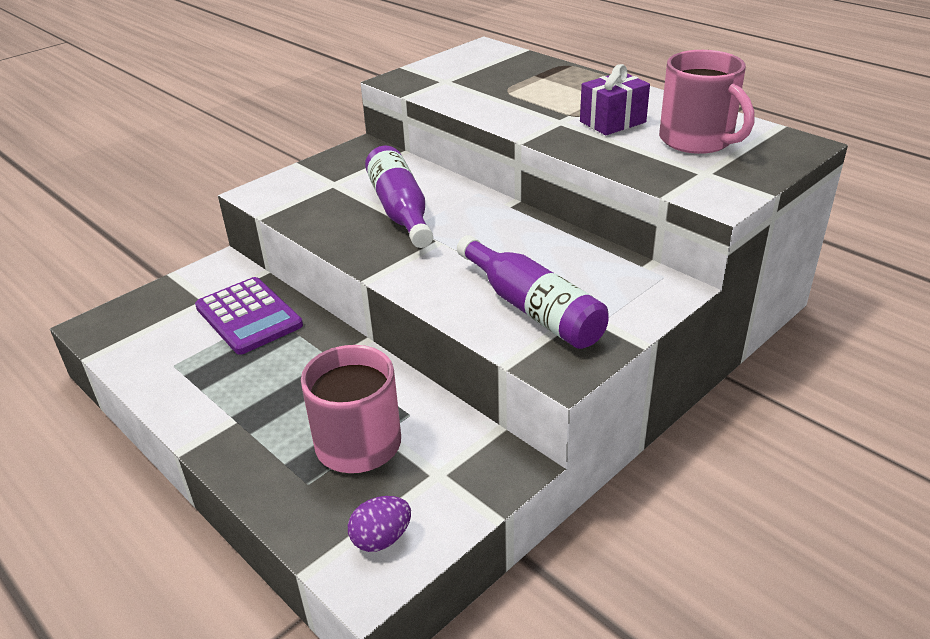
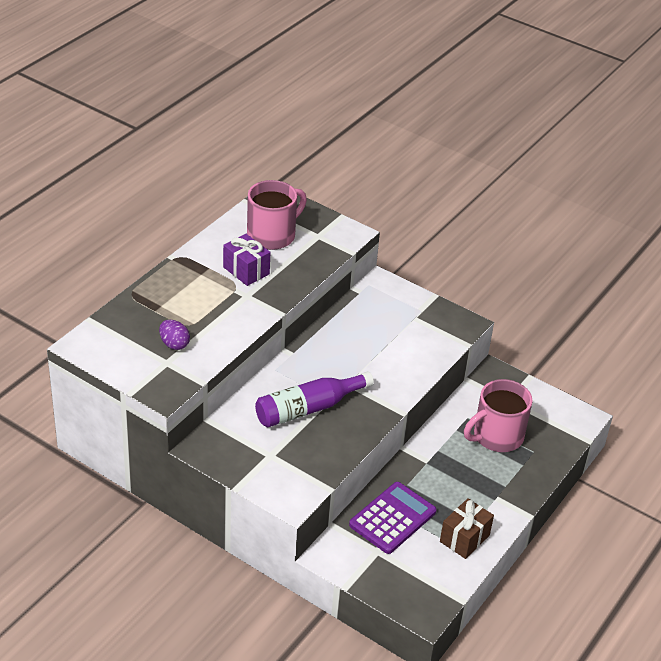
camera: 105 degrees left, 5 degrees up
(180, 374) = (464, 538): none -> brown gift
(381, 539) = (558, 416): purple egg -> purple egg (174, 344)
(532, 308) = (415, 336): purple bottle -> none

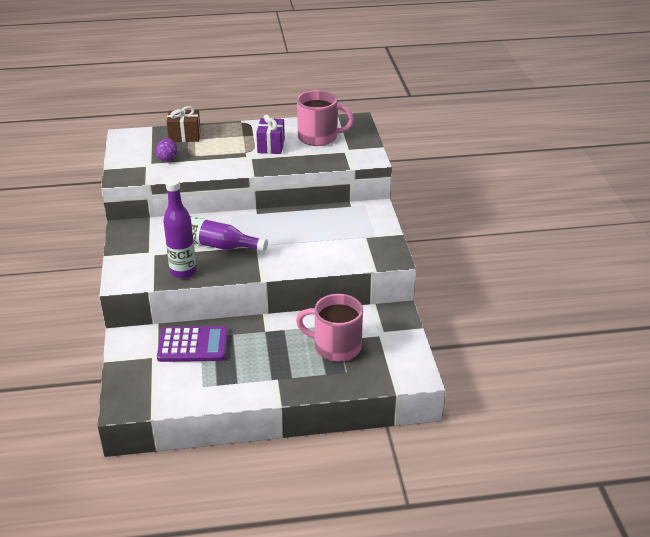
camera: 50 degrees right, 5 degrees down
(329, 453) = (183, 272): none -> purple bottle
(464, 538) = (214, 386): brown gift -> brown gift (184, 136)

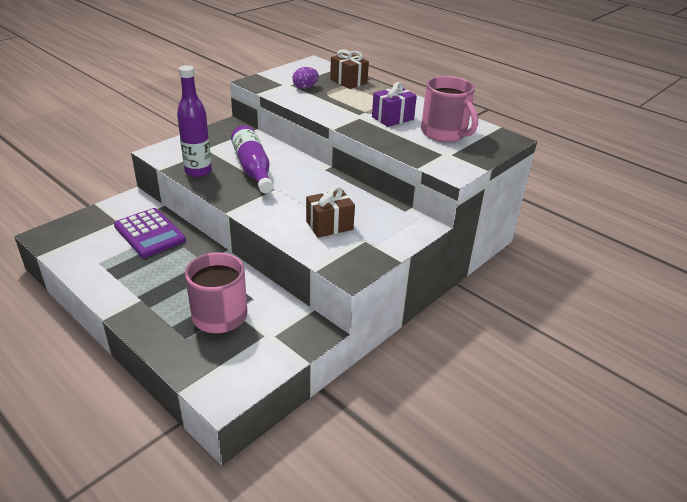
camera: 50 degrees right, 0 degrees up
(332, 243) = (329, 225): none -> brown gift

